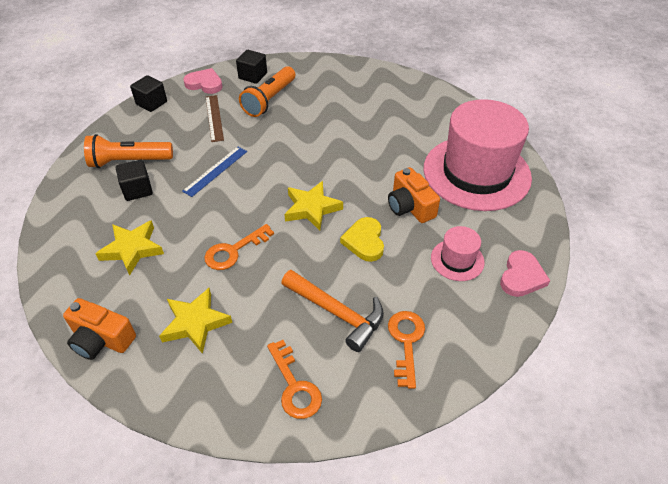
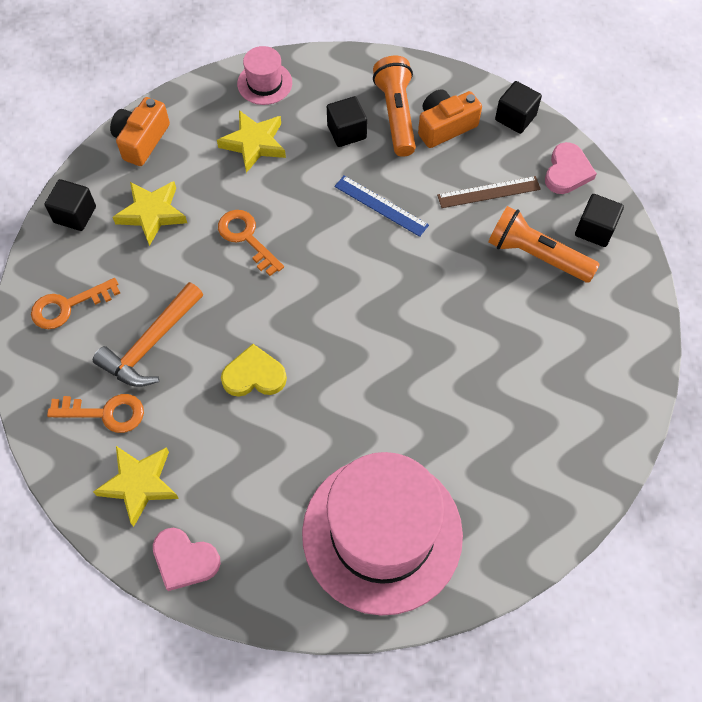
camera: 90 degrees right, 15 degrees up
(184, 392) = (75, 214): none -> black cube
(311, 208) = (312, 315): yellow star -> yellow star (139, 484)
(410, 206) = (313, 434): orange camera -> orange camera (445, 126)
(457, 260) = (217, 483): pink hat -> pink hat (264, 83)

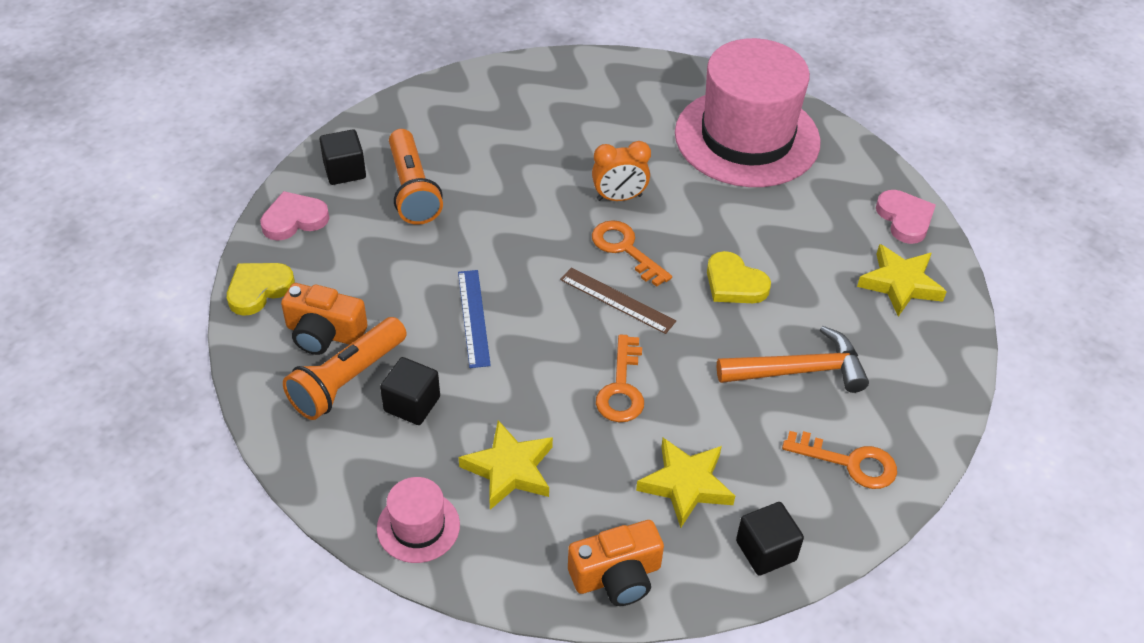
camera: 135 degrees left, 15 degrees down
(105, 413) = (887, 350): orange key -> orange key (625, 249)
(405, 376) = (619, 198): none -> orange clock
(488, 192) = (375, 255): brown ruler -> brown ruler (617, 300)
(515, 118) = (259, 289): black cube -> yellow heart

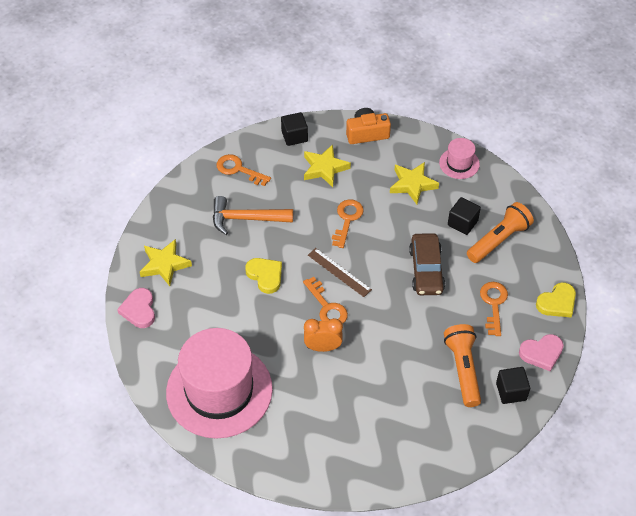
camera: 170 degrees left, 5 degrees up
(324, 333) = (514, 269): orange camera -> none
(363, 277) = (493, 304): none -> orange key
(474, 318) = (426, 270): blue ruler -> brown car

